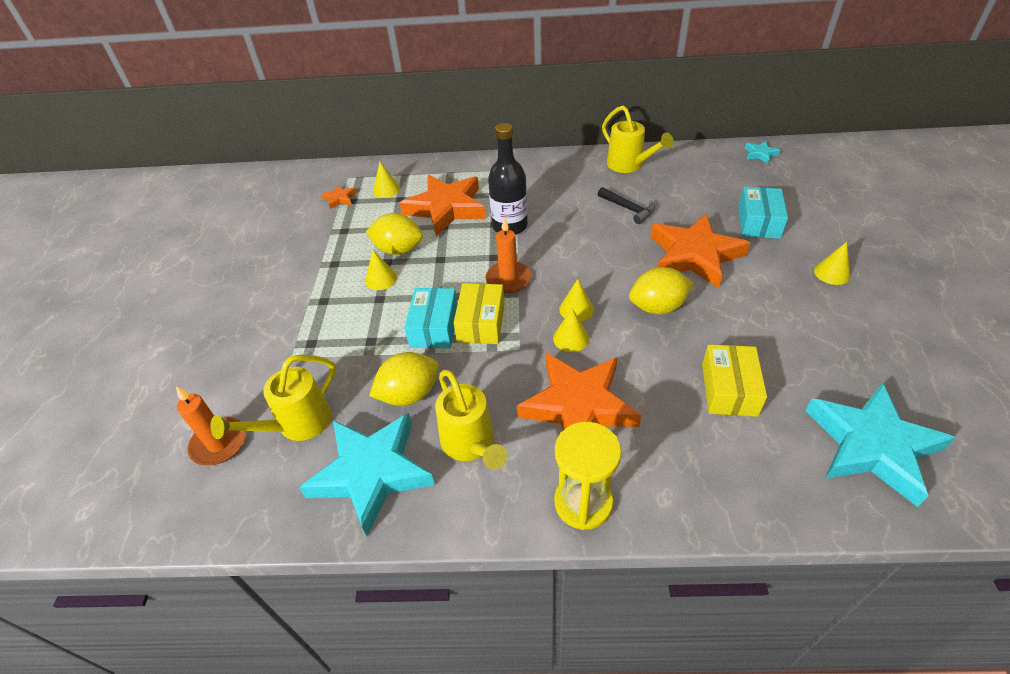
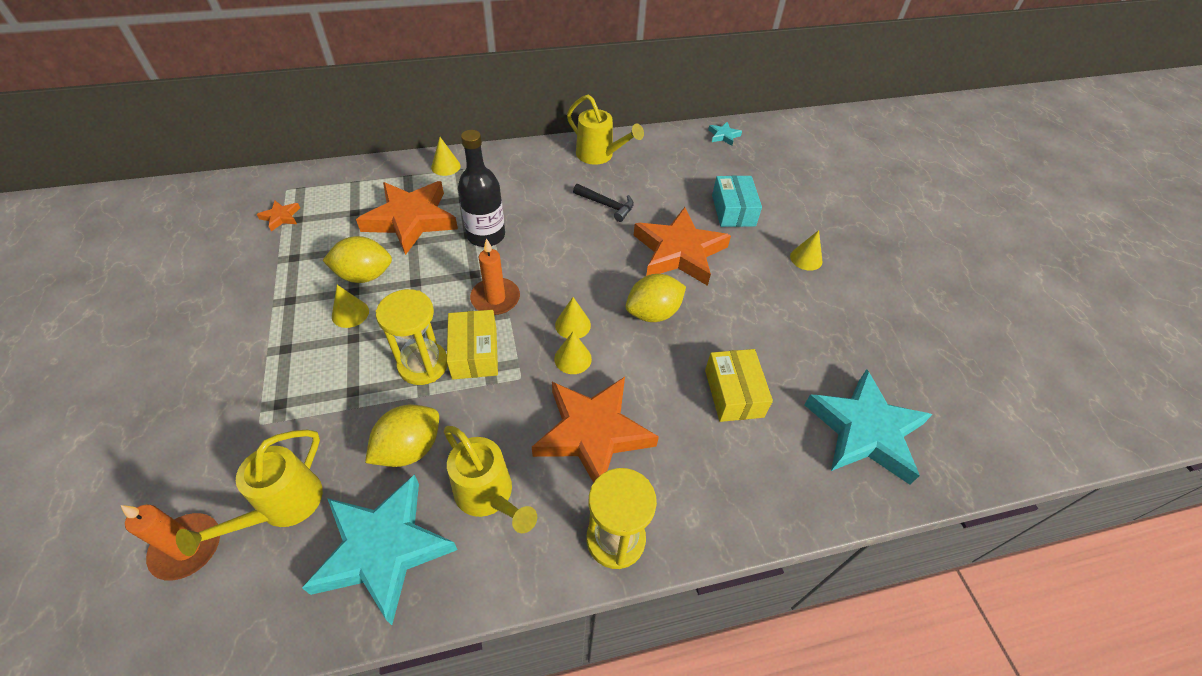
camera: 20 degrees left, 5 degrees up
(386, 189) = (336, 202): yellow cone -> yellow cone (445, 166)
(434, 327) = (423, 365): turquoise box -> yellow hourglass

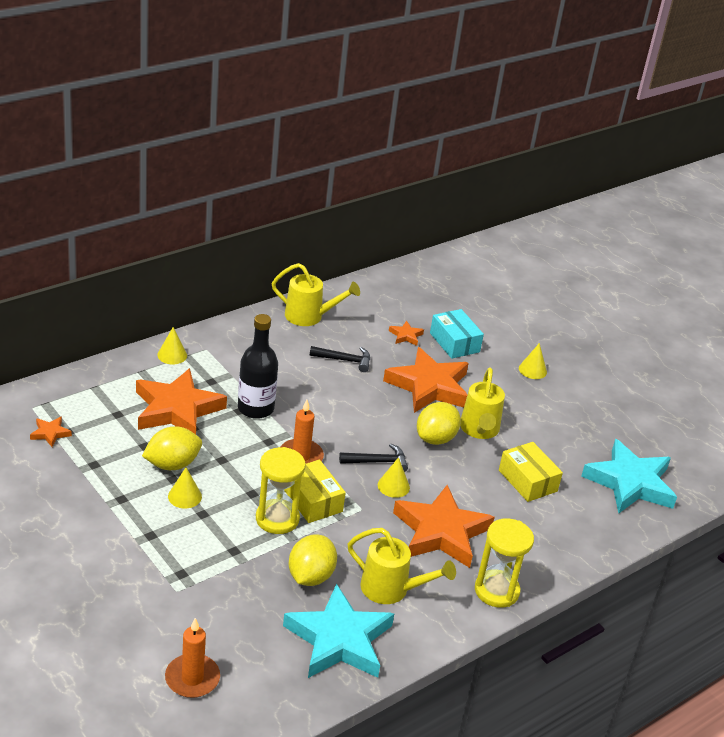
camera: 25 degrees left, 15 degrees down
(282, 507) = (243, 636): yellow watering can -> yellow watering can (479, 430)
(573, 325) = (377, 462): yellow cone -> black hammer
(685, 193) = (406, 336): none -> orange star
(723, 136) = (410, 276): turquoise star -> none

